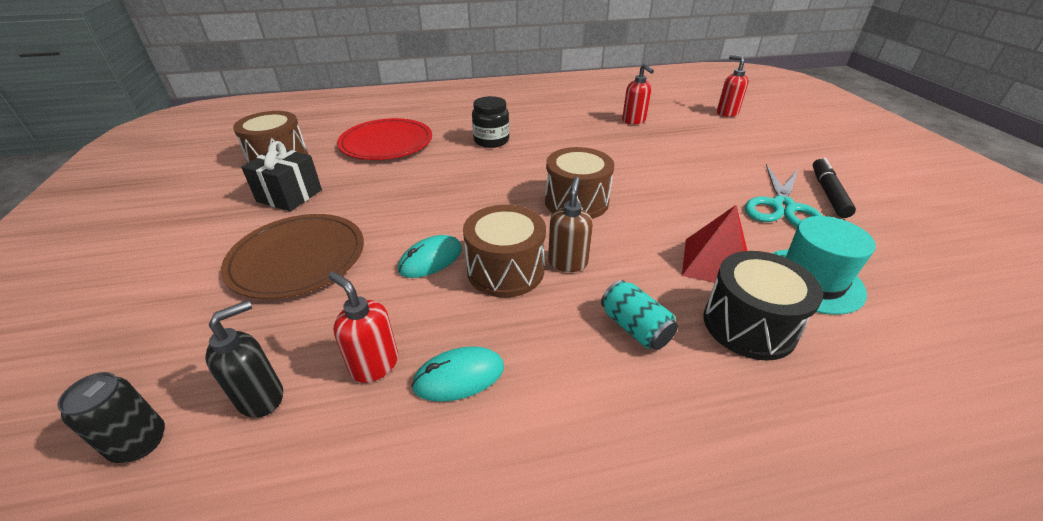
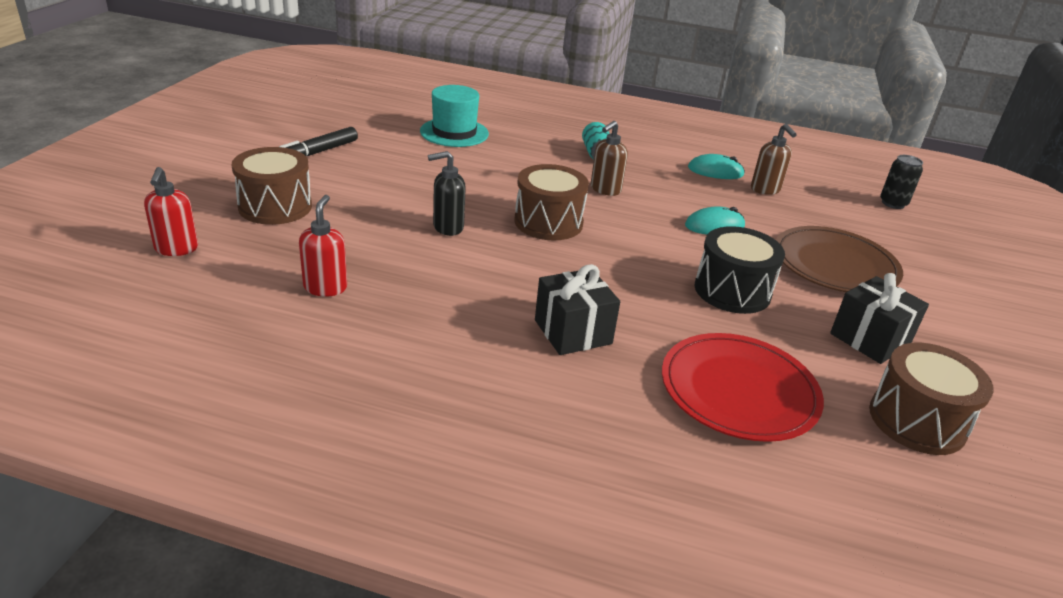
camera: 155 degrees left, 5 degrees down
(261, 397) = (832, 198): black soap dispenser -> black soap dispenser (447, 227)
(374, 364) = (765, 190): red soap dispenser -> brown soap dispenser
(491, 141) = (573, 332): black jar -> black gift
(505, 270) = (657, 201): brown drum -> brown drum (275, 206)
(715, 263) = (498, 156): red pyramid -> none
(749, 325) = (528, 135): black drum -> black drum (732, 291)
(782, 207) = (378, 160): turquoise scissors -> none

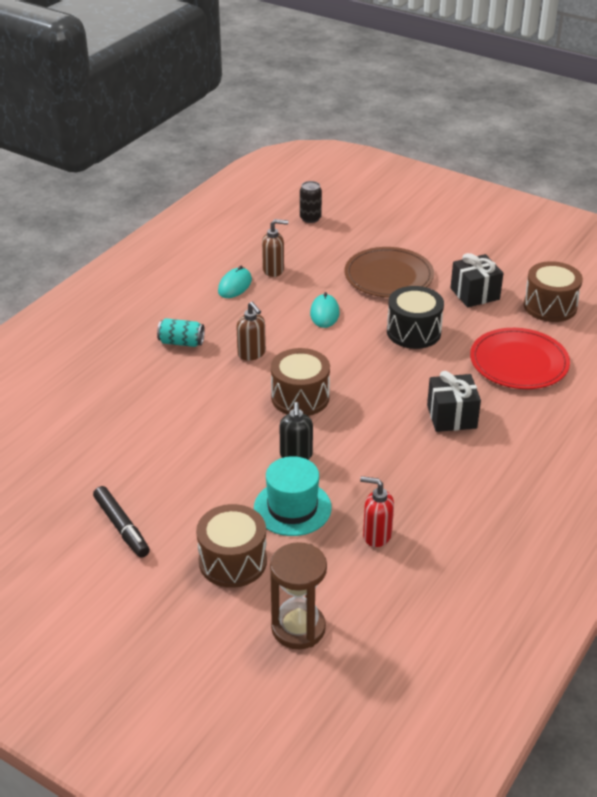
camera: 70 degrees left, 5 degrees up
(176, 249) = (298, 628): red soap dispenser -> brown hourglass
(454, 132) = (104, 424): turquoise hat -> turquoise hat (292, 508)

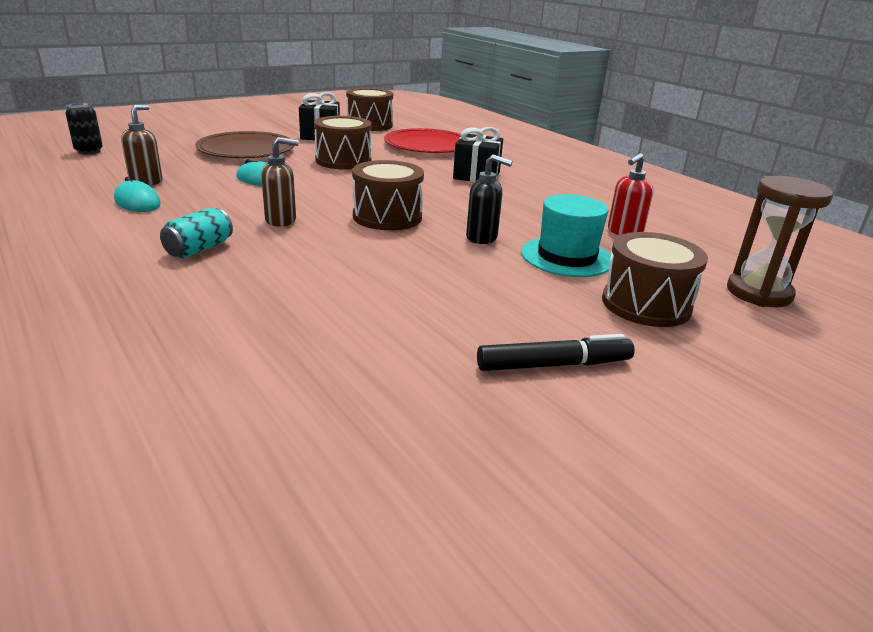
camera: 70 degrees left, 10 degrees down
(413, 332) = (343, 161): black drum -> brown drum

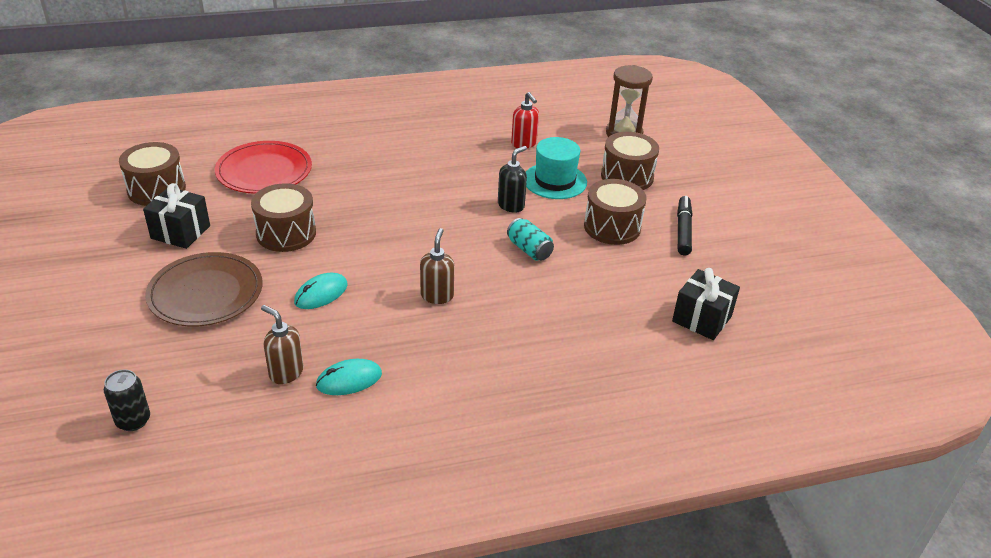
camera: 70 degrees left, 10 degrees up
(199, 249) = (482, 346): turquoise can -> turquoise can (529, 249)
(387, 217) = (451, 239): brown drum -> brown drum (612, 227)
(476, 176) = (373, 169): black gift -> black gift (701, 319)

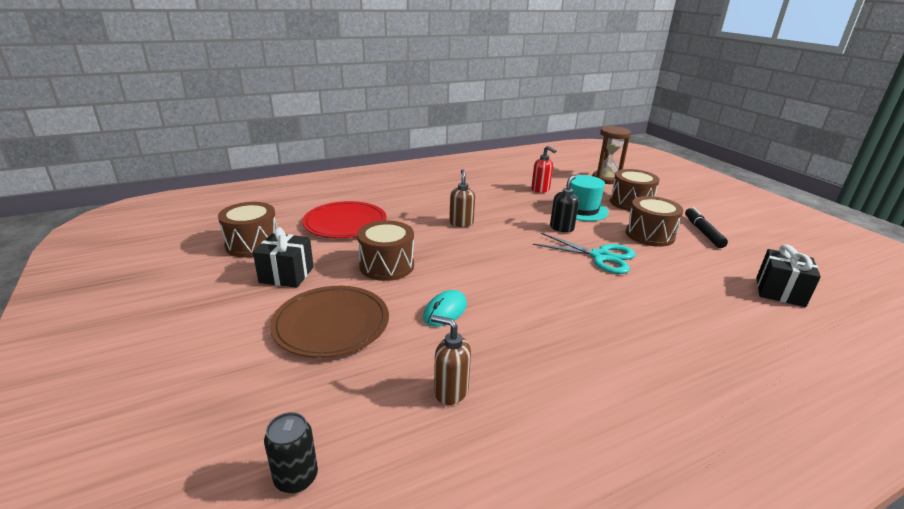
camera: 10 degrees left, 10 degrees down
(349, 380) = (519, 389): turquoise mouse -> none
(437, 296) = (551, 300): brown soap dispenser -> brown soap dispenser (461, 223)
(529, 249) = (600, 256): turquoise can -> turquoise scissors

